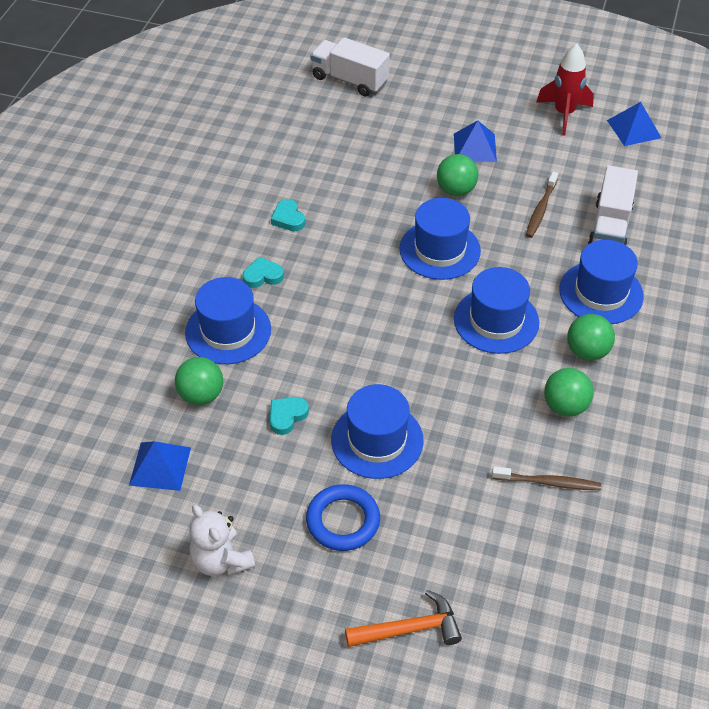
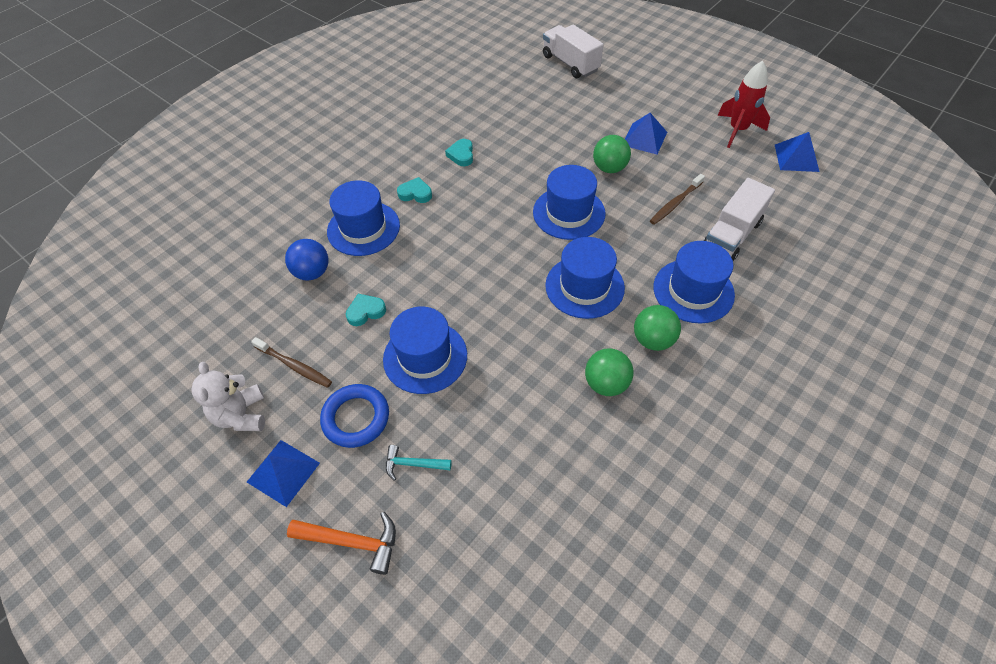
camera: 25 degrees right, 5 degrees up
(160, 466) = (247, 319): blue pyramid -> blue pyramid (283, 472)
(201, 395) = (312, 272): green ball -> blue ball
(426, 541) = (413, 464): none -> turquoise hammer
(548, 482) = (552, 450): brown toothbrush -> brown toothbrush (294, 366)

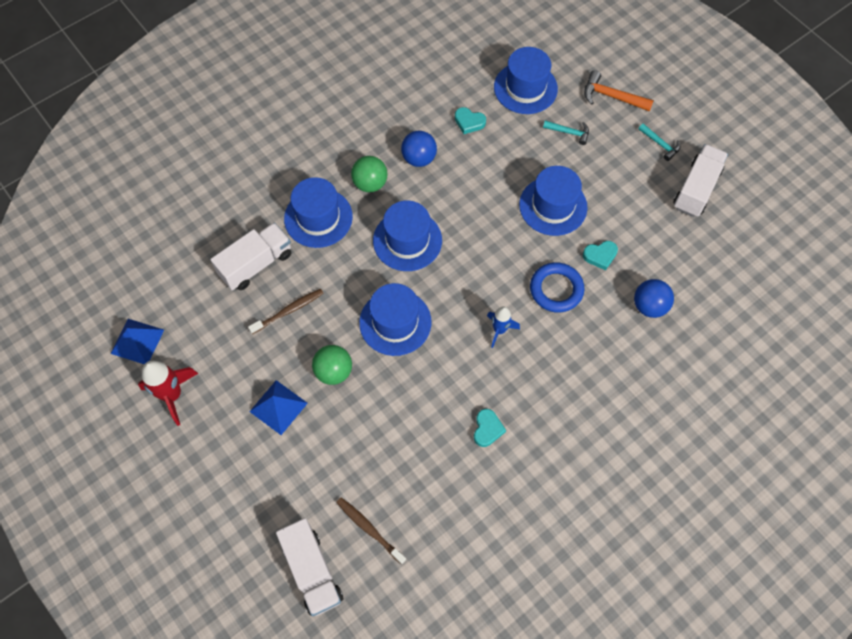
camera: 170 degrees left, 10 degrees up
(241, 415) = (696, 189): white teddy bear -> white truck
(283, 472) = (660, 144): blue pyramid -> turquoise hammer
(294, 366) = (658, 219): brown toothbrush -> brown toothbrush (369, 529)
(356, 418) = (609, 170): blue ring -> blue ring (556, 289)
(363, 228) = (600, 348): blue hat -> blue hat (525, 88)
(415, 193) = (544, 382): turquoise heart -> turquoise heart (469, 122)
(465, 225) = (499, 330): none -> blue rocket
(606, 383) = (419, 158): green ball -> blue ball

